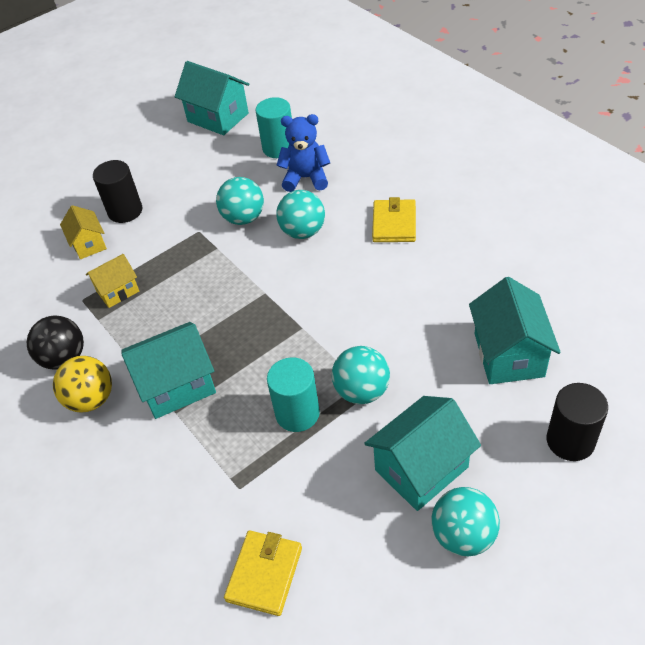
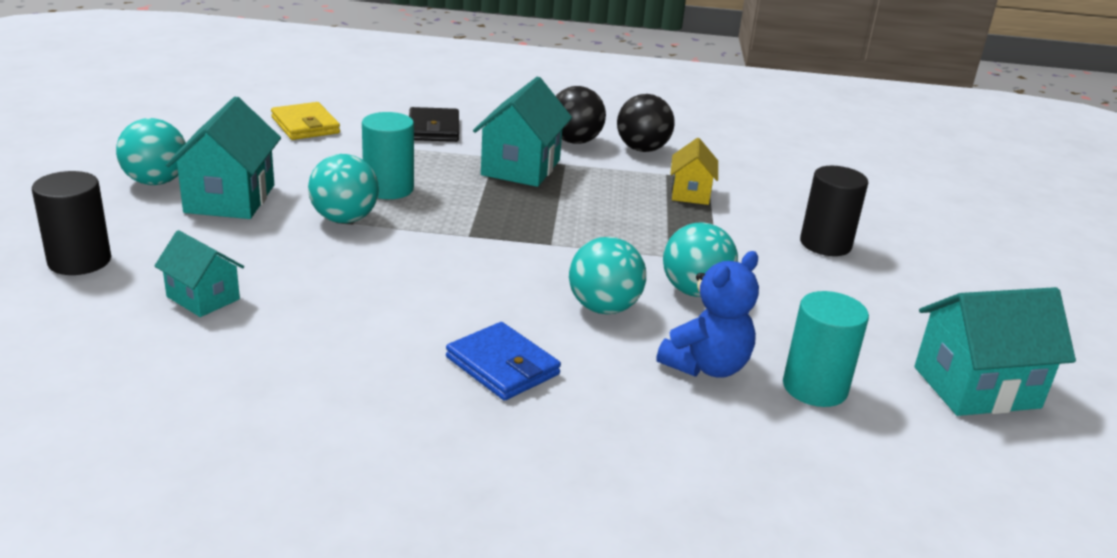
camera: 125 degrees right, 20 degrees down
(89, 244) = (793, 209): yellow house -> none
(91, 399) = (575, 141): yellow ball -> black ball
(167, 491) = (433, 129): none -> black wallet
(394, 224) = (502, 366): yellow wallet -> blue wallet
(508, 354) = (203, 298): turquoise house -> turquoise house, size x0.60

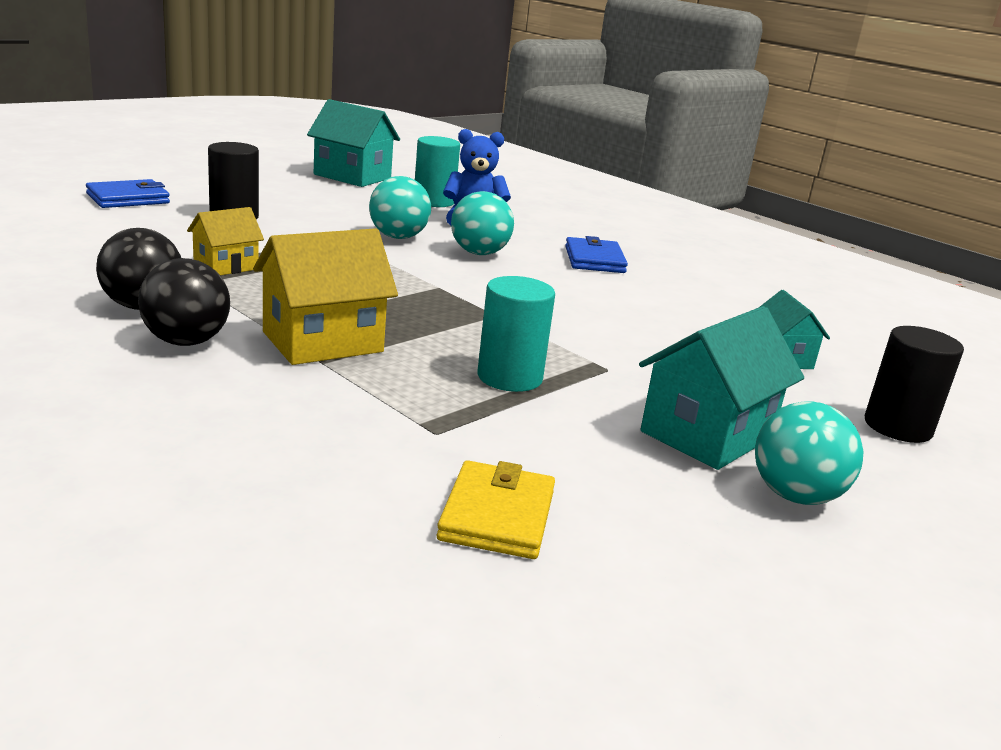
camera: 140 degrees left, 5 degrees down
(344, 219) = (596, 368): turquoise ball -> none
(433, 129) = (317, 428): black wallet -> none
(521, 167) = (322, 342): turquoise house -> yellow house
(913, 222) = (128, 198): none -> blue wallet

